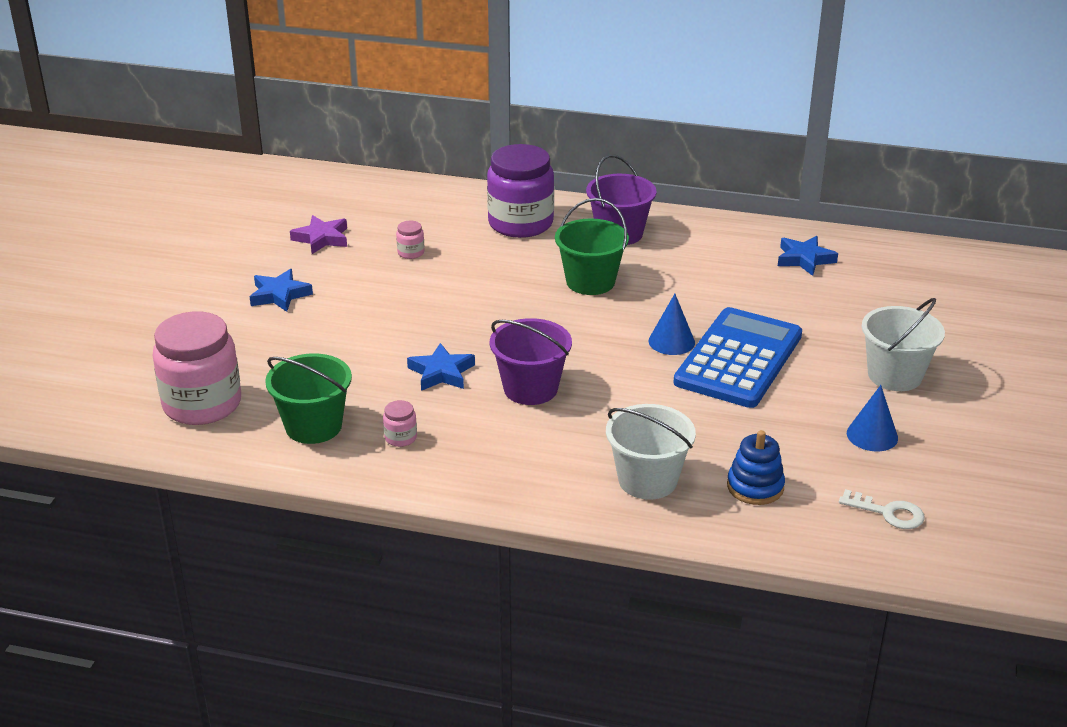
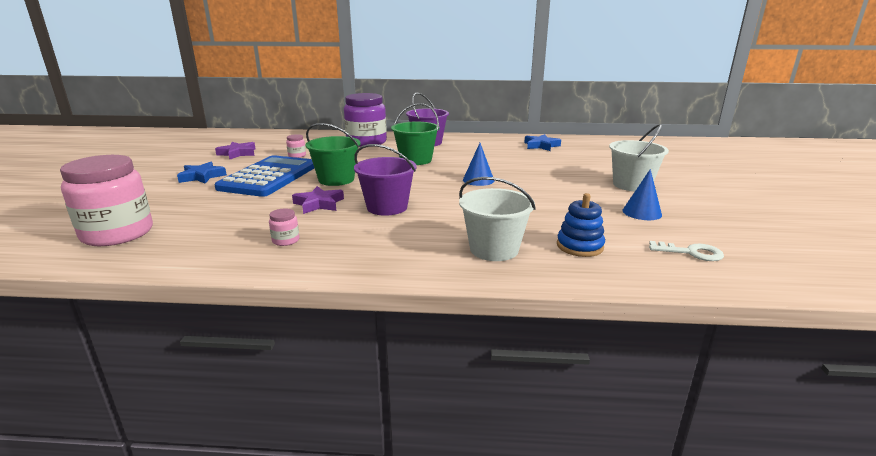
camera: 10 degrees left, 10 degrees down
(313, 426) = (211, 239): green bucket -> green bucket (336, 179)
(441, 373) = (319, 204): blue star -> purple star
(738, 359) = (526, 184): blue calculator -> blue calculator (269, 177)

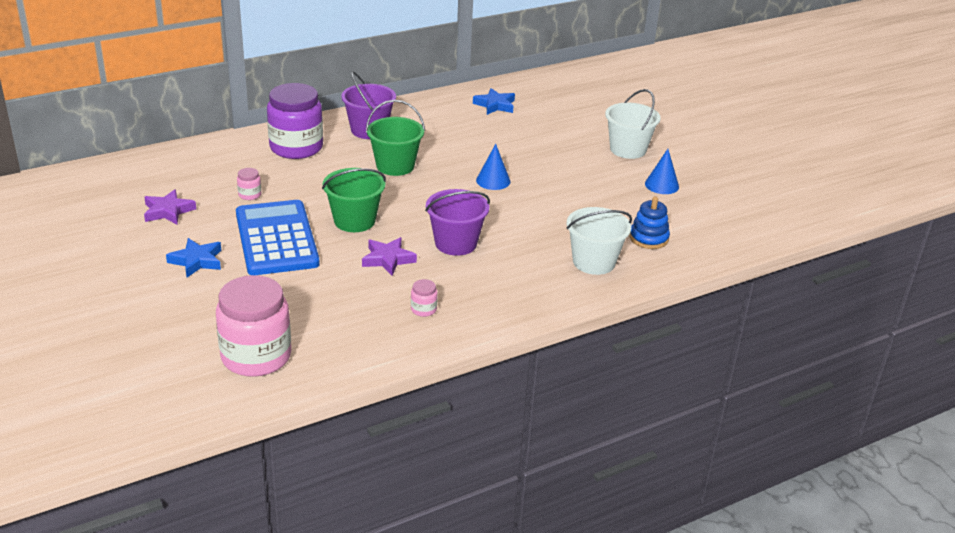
camera: 35 degrees left, 10 degrees up
(691, 253) = (723, 220): white key -> none

